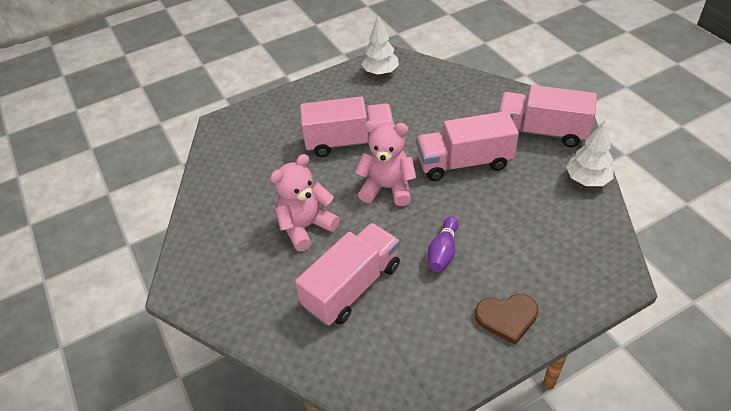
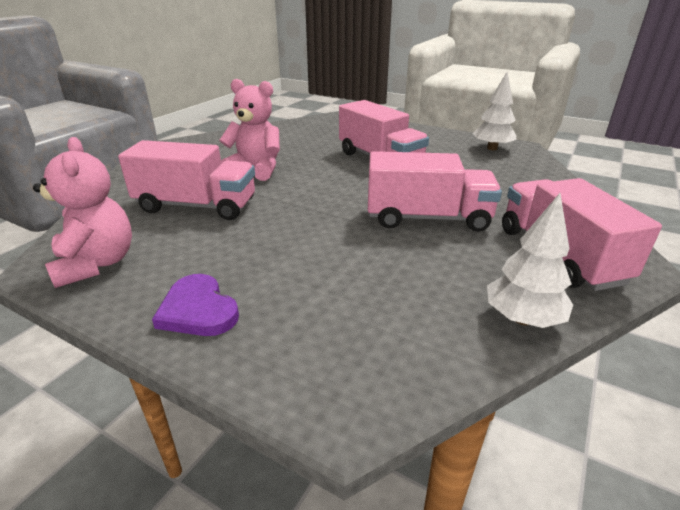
camera: 55 degrees right, 15 degrees down
(387, 188) = (340, 189): pink teddy bear -> pink teddy bear (96, 264)
(443, 251) = (278, 240): purple bowling pin -> none
(464, 163) = (427, 218): pink truck -> pink truck turned 135 degrees clockwise
(507, 318) = (198, 310): brown heart -> purple heart

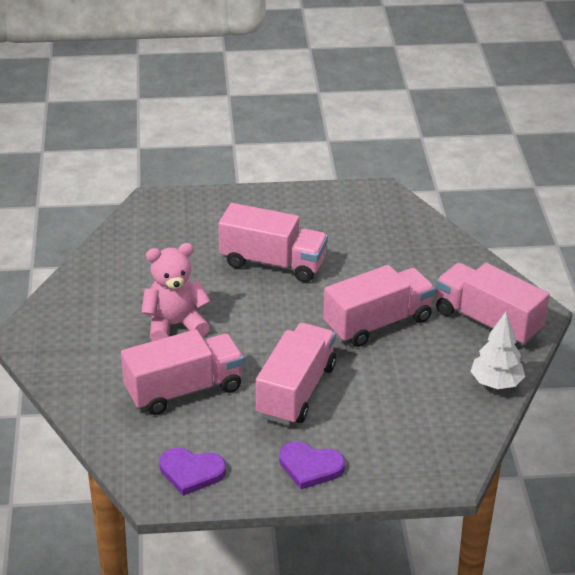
camera: 35 degrees left, 5 degrees up
(96, 264) = (191, 472): pink teddy bear -> purple heart
(283, 240) = (296, 391): none -> pink truck
(492, 148) = (358, 204): white tree -> none

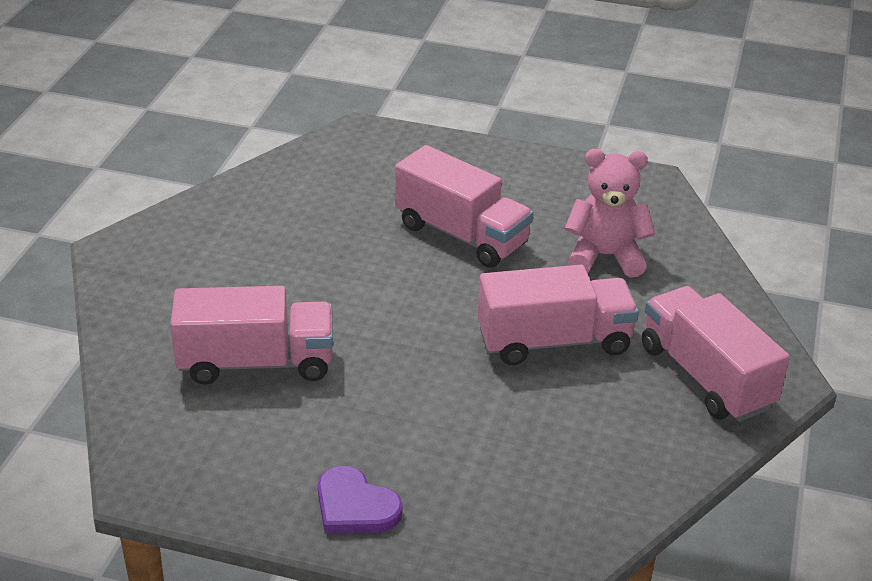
camera: 20 degrees right, 0 degrees up
(175, 325) = (295, 281): pink teddy bear -> pink teddy bear (605, 256)
(191, 472) = (199, 470): purple heart -> none
(296, 391) = (396, 401): pink truck -> none
(496, 383) = (673, 463): white tree -> none

